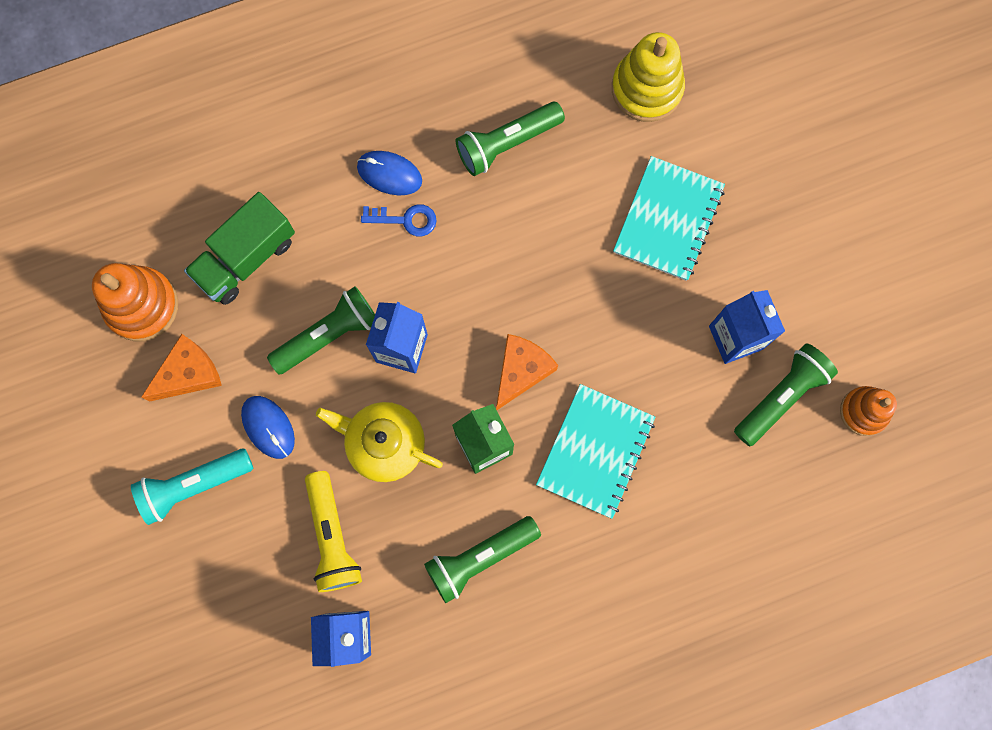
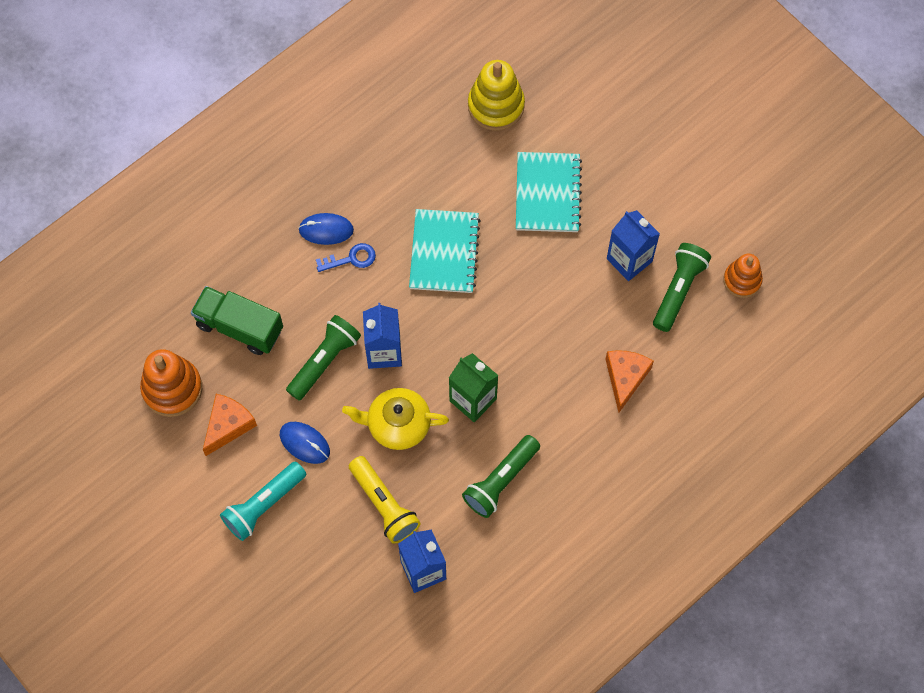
camera: 20 degrees left, 10 degrees down
(246, 258) = (239, 327): green truck -> green truck turned 90 degrees clockwise
(507, 143) = (406, 179): green flashlight -> none
(521, 371) = (480, 337): orange cheese -> orange cheese (625, 378)
(595, 451) = (557, 376): turquoise notebook -> turquoise notebook (444, 252)

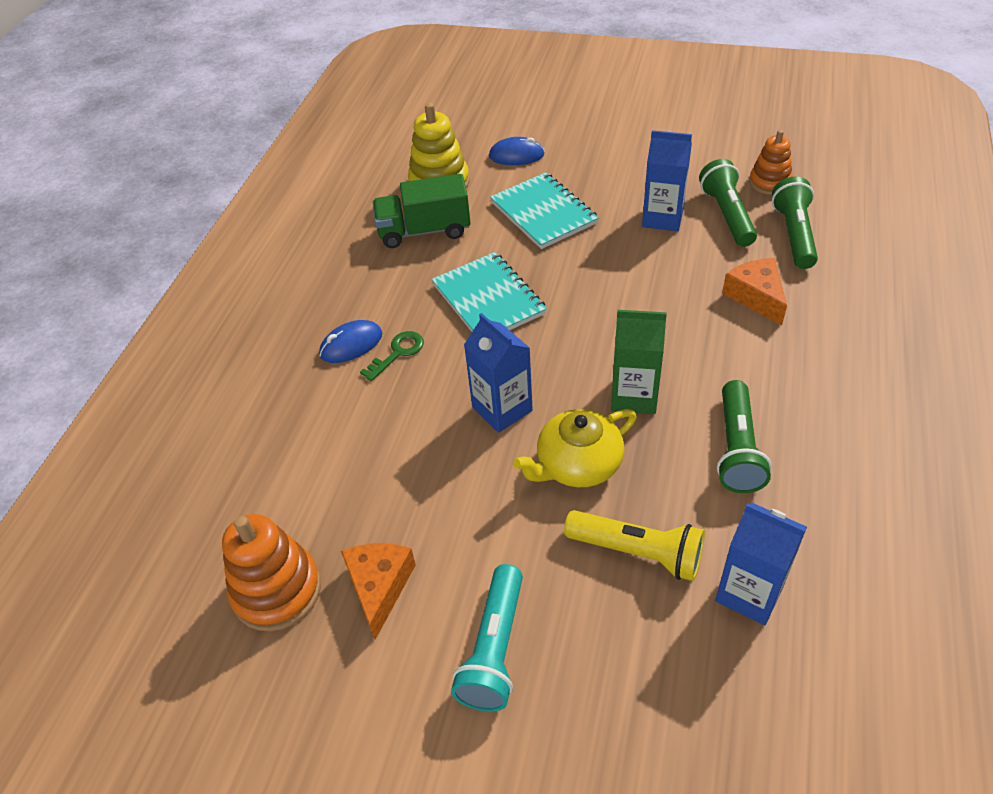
camera: 30 degrees left, 20 degrees down
(239, 327) = (318, 479): green truck -> green truck (424, 231)
(304, 443) = (489, 547): blue mouse -> blue mouse (516, 155)
(324, 361) = (444, 454): green flashlight -> green flashlight (794, 234)
(351, 259) = (398, 353): blue key -> green key

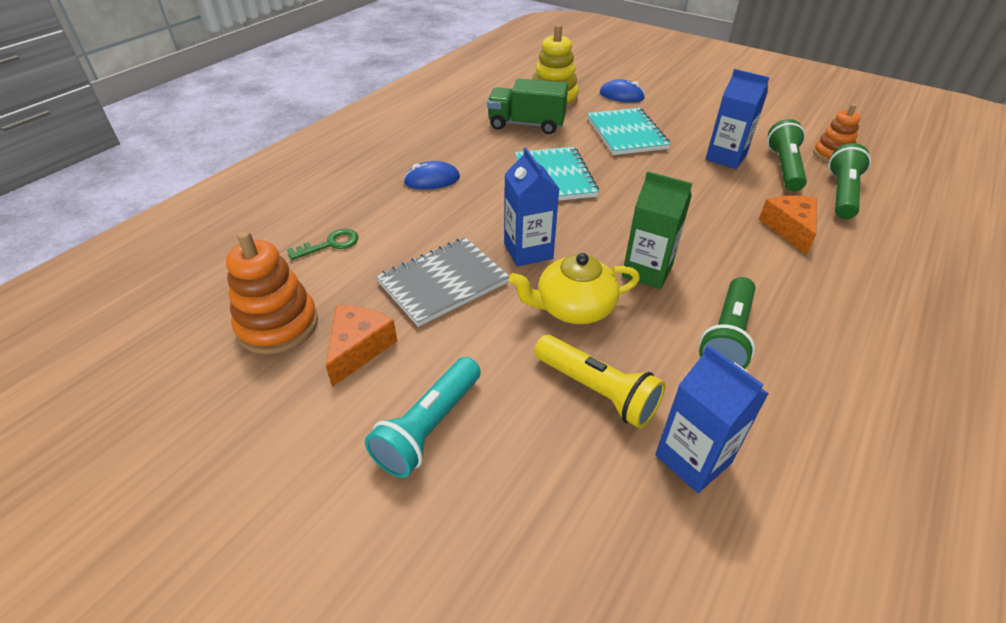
camera: 15 degrees right, 5 degrees down
(398, 353) = (464, 194): green key -> green key (330, 244)
(429, 478) = (443, 282): none -> grey notebook

